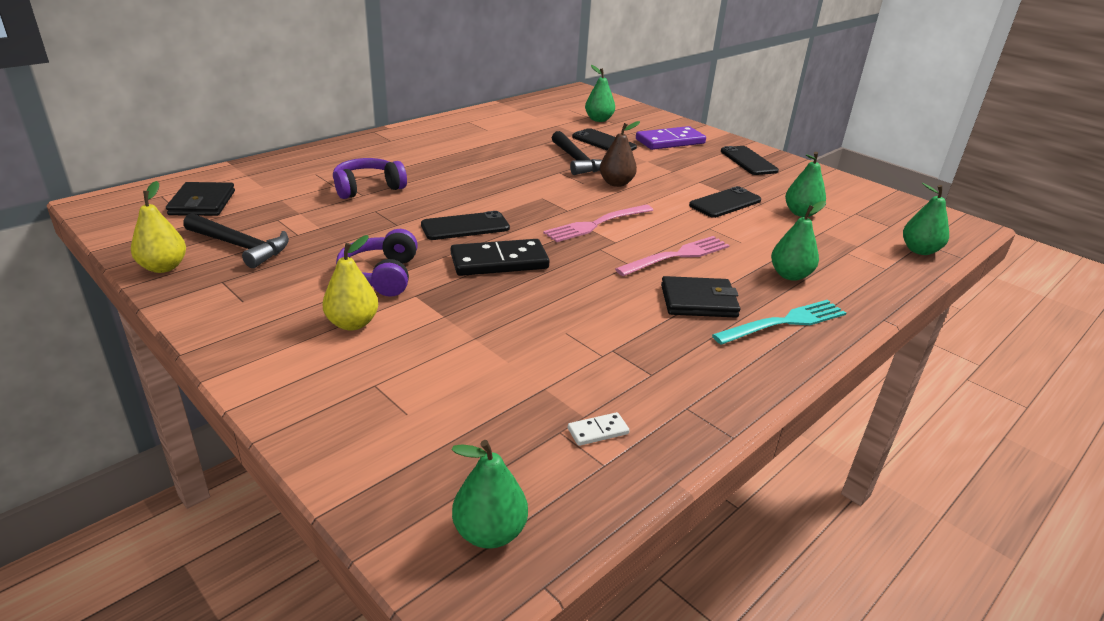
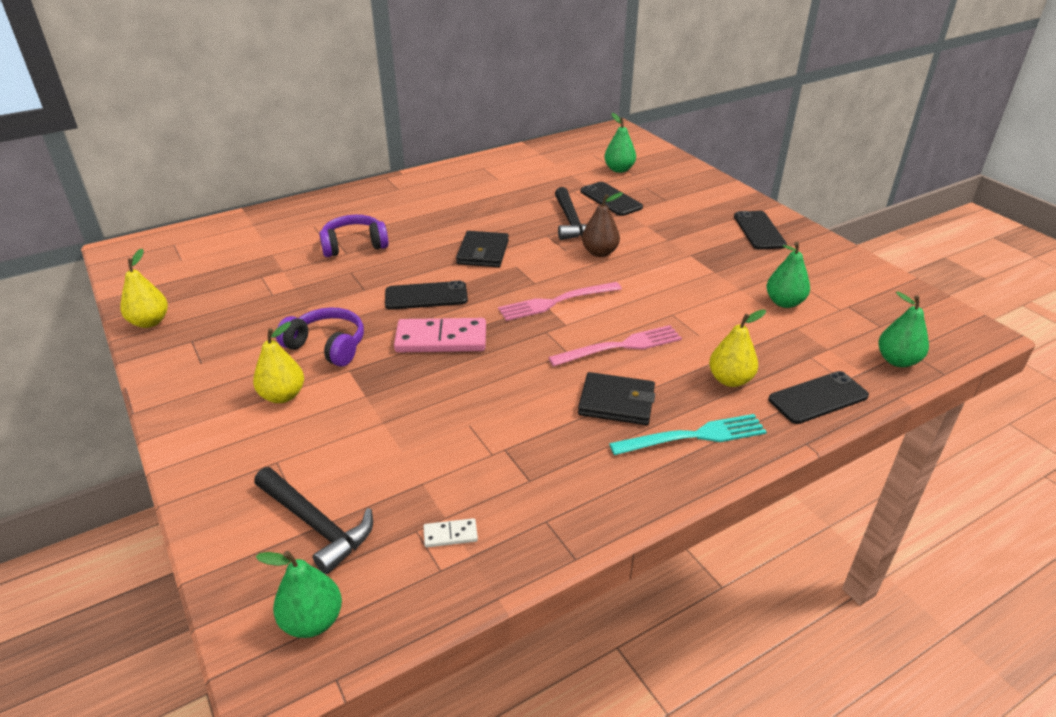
camera: 15 degrees right, 5 degrees up
(202, 203) = (204, 254): black wallet -> black wallet (483, 252)
(240, 246) = (219, 304): black hammer -> black hammer (316, 524)
(381, 275) = (327, 346): purple headphones -> purple headphones turned 105 degrees clockwise
(499, 262) = (441, 339): black domino -> pink domino
(670, 141) = (683, 201): purple domino -> none
(725, 203) = (705, 284): black phone -> black phone (818, 398)
(790, 275) = (730, 380): green pear -> yellow pear

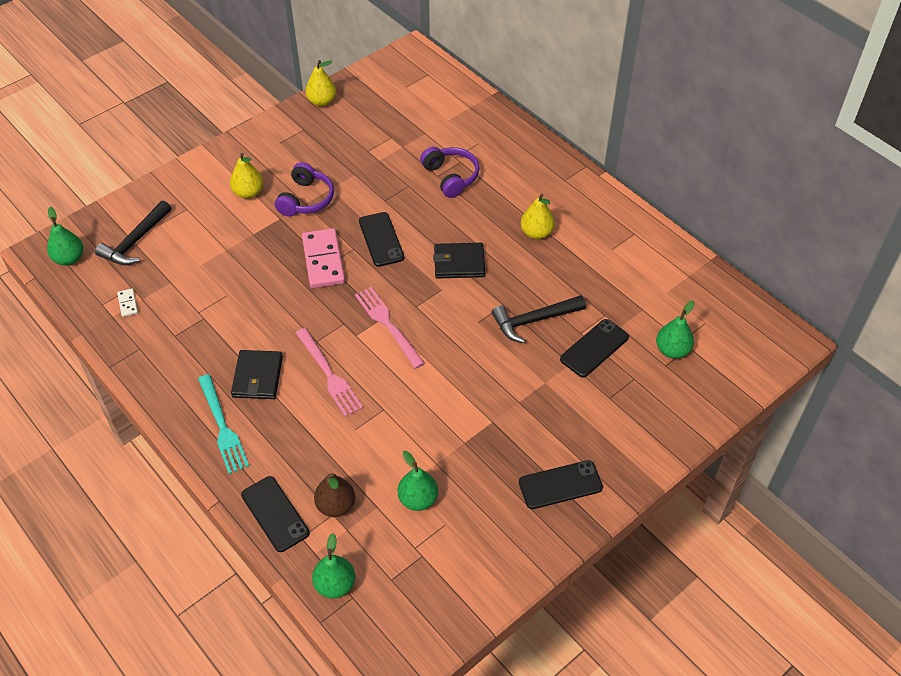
camera: 80 degrees right, 15 degrees up
(599, 252) = (479, 348): brown pear -> brown pear (336, 505)
(730, 380) = (292, 451): yellow pear -> yellow pear (536, 233)

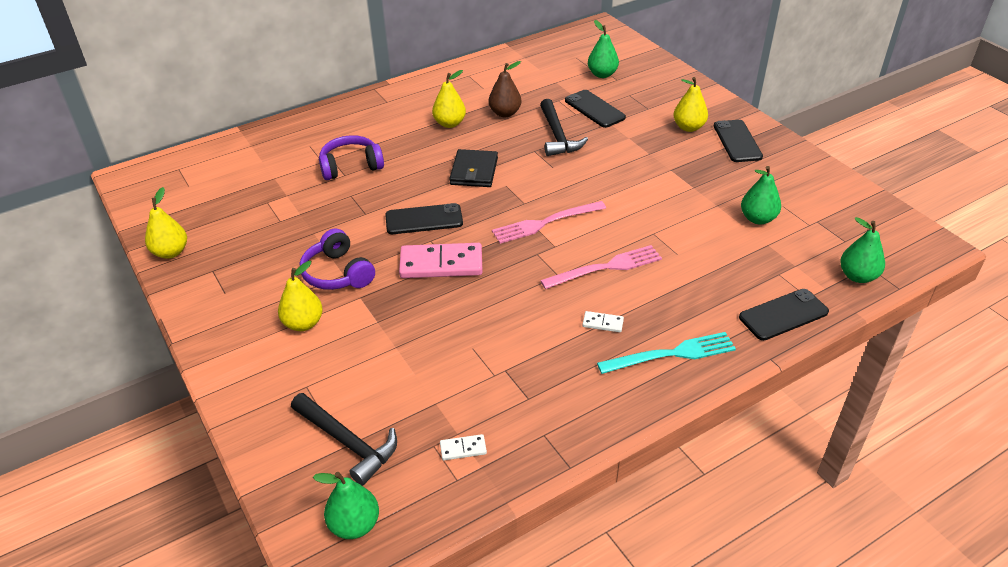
camera: 80 degrees left, 10 degrees down
(257, 377) = (603, 323): black wallet -> white domino
(306, 199) = (337, 273): purple headphones -> purple headphones turned 150 degrees counterclockwise
(336, 505) = (769, 271): brown pear -> brown pear (505, 113)
(578, 437) = (688, 127): none -> yellow pear

